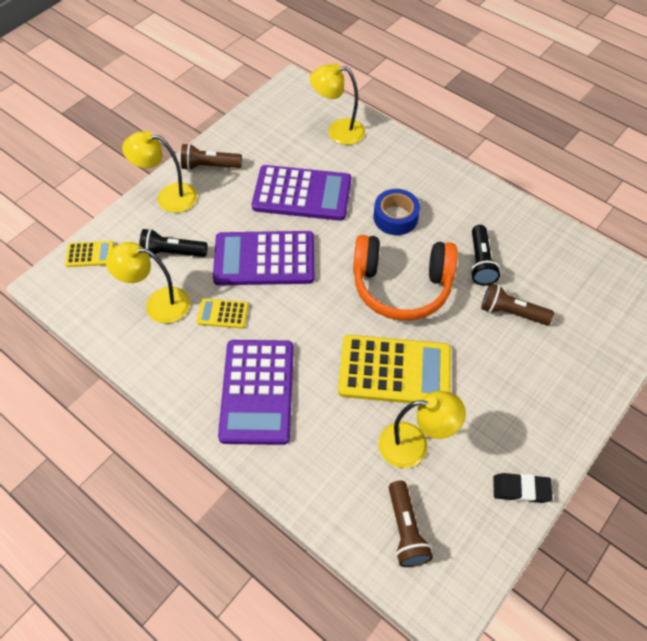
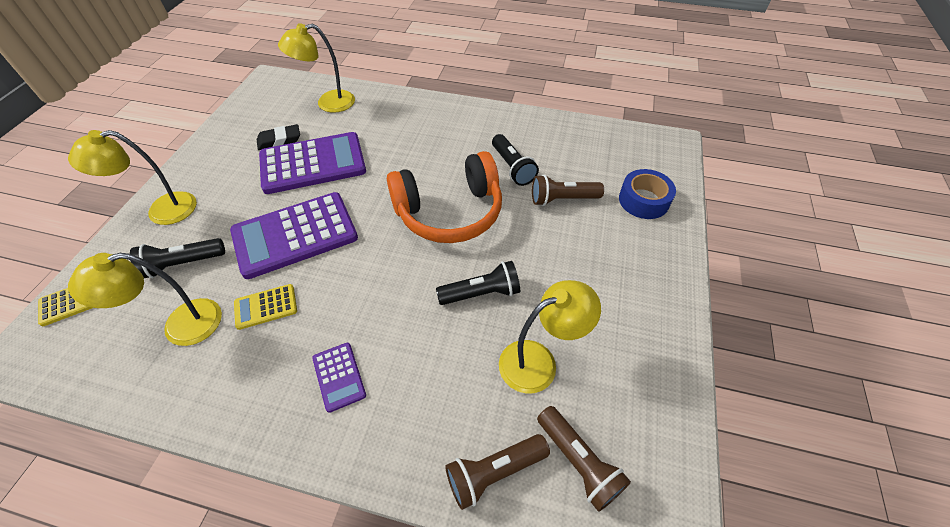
camera: 25 degrees left, 5 degrees down
(209, 166) = (202, 168): brown flashlight -> brown flashlight (494, 472)
(257, 391) = (339, 376): purple calculator -> purple calculator, size x0.46
(394, 370) = (481, 293): yellow calculator -> black flashlight
(395, 217) = (415, 155): blue tape -> blue tape (643, 200)
(521, 489) = (666, 359): black eraser -> black eraser (279, 140)

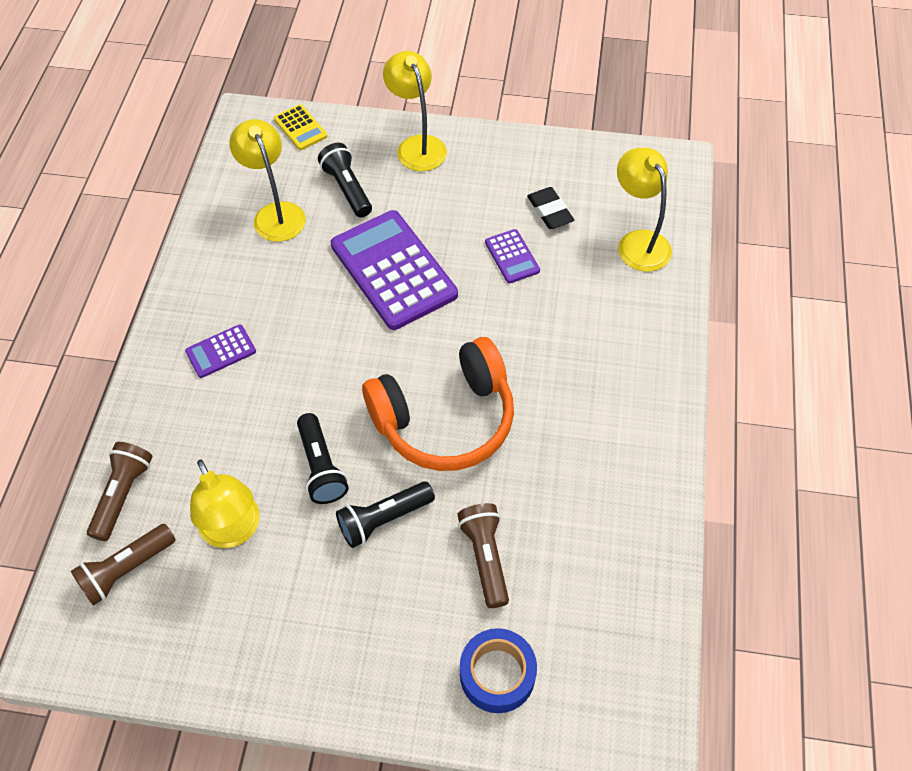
camera: 85 degrees right, 5 degrees up
(266, 307) = (298, 272): yellow calculator -> none
(313, 163) = (512, 256): purple calculator -> purple calculator, size x0.46
(449, 212) = (445, 419): orange headphones -> orange headphones turned 90 degrees counterclockwise
(494, 472) = (123, 495): brown flashlight -> brown flashlight turned 45 degrees clockwise
(512, 167) = (542, 489): black flashlight -> black flashlight (383, 519)

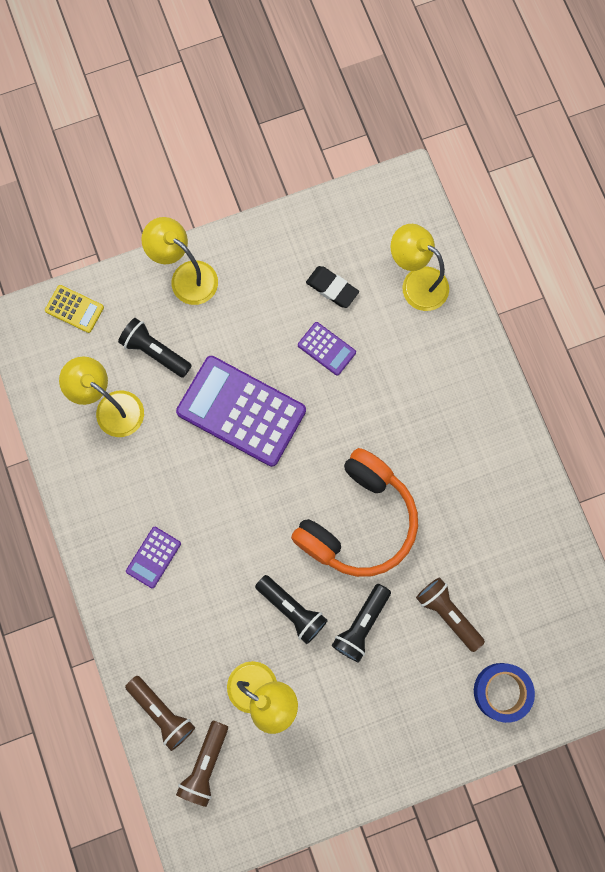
camera: 30 degrees left, 20 degrees up
(123, 495) = (162, 712): brown flashlight -> brown flashlight turned 150 degrees clockwise

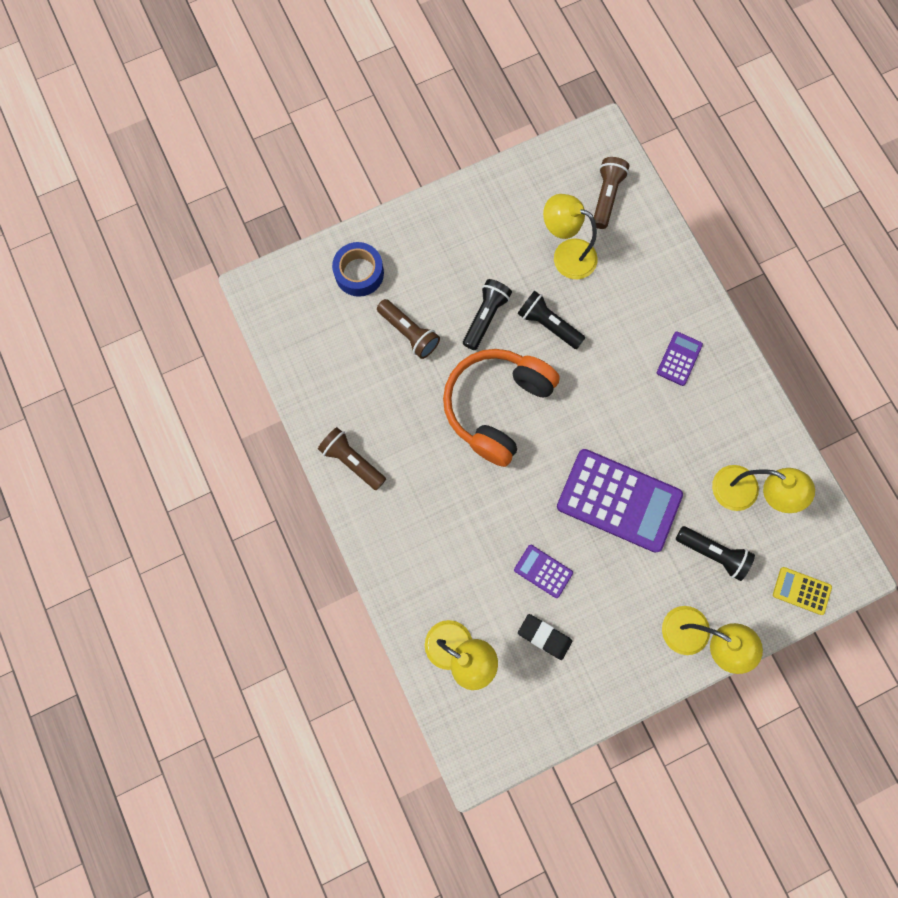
camera: 175 degrees right, 0 degrees up
(162, 712) = (649, 233): brown flashlight -> brown flashlight (352, 461)

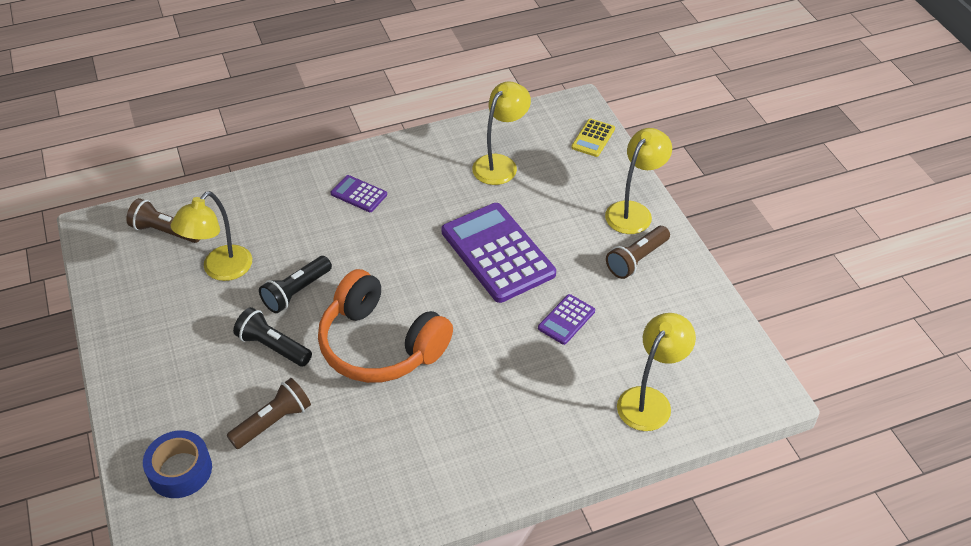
camera: 85 degrees left, 30 degrees down
(352, 461) = (422, 492): brown flashlight -> brown flashlight (636, 259)
(544, 636) = (634, 324): black eraser -> none
(619, 500) = (497, 253): purple calculator -> purple calculator turned 60 degrees counterclockwise
(712, 553) = (555, 191): black flashlight -> none

